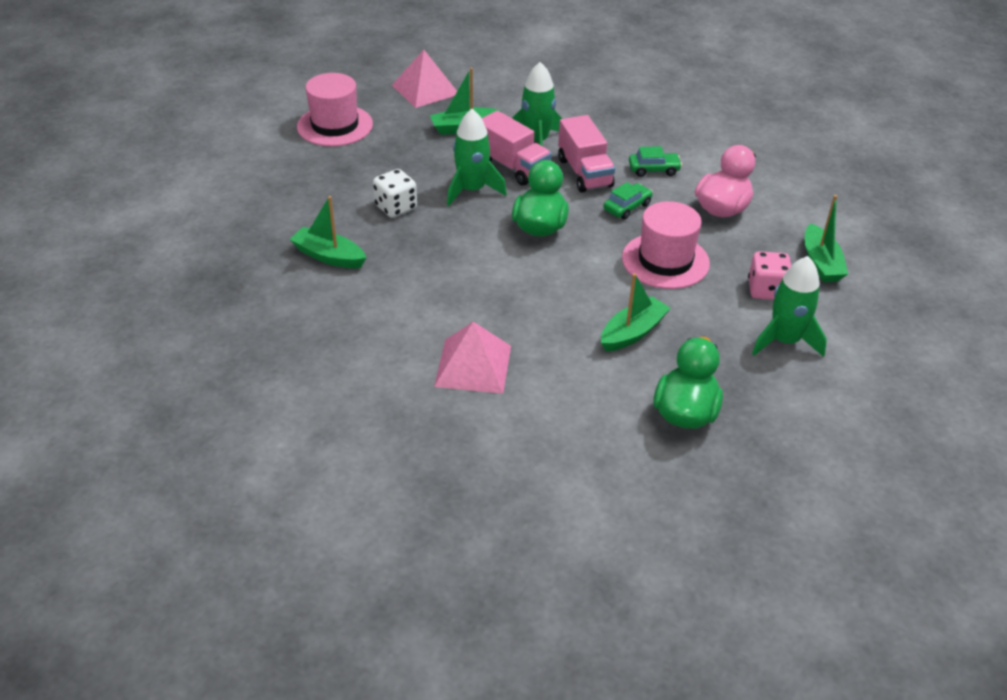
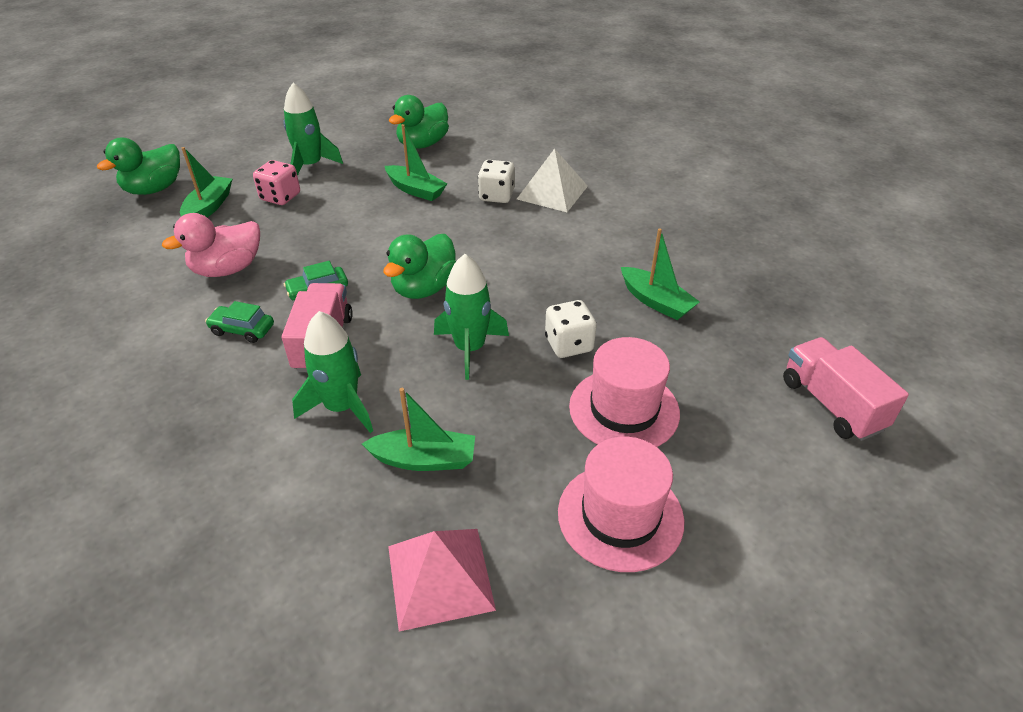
camera: 160 degrees left, 0 degrees up
(473, 366) = (552, 192): pink pyramid -> white pyramid
(512, 166) = (401, 372): pink truck -> pink truck (831, 404)
(535, 345) = (496, 196): none -> white dice
(632, 333) = (415, 190): green boat -> green boat turned 120 degrees counterclockwise
(665, 261) = (336, 234): pink hat -> pink hat (624, 409)
(905, 271) = (154, 189): none -> green duck

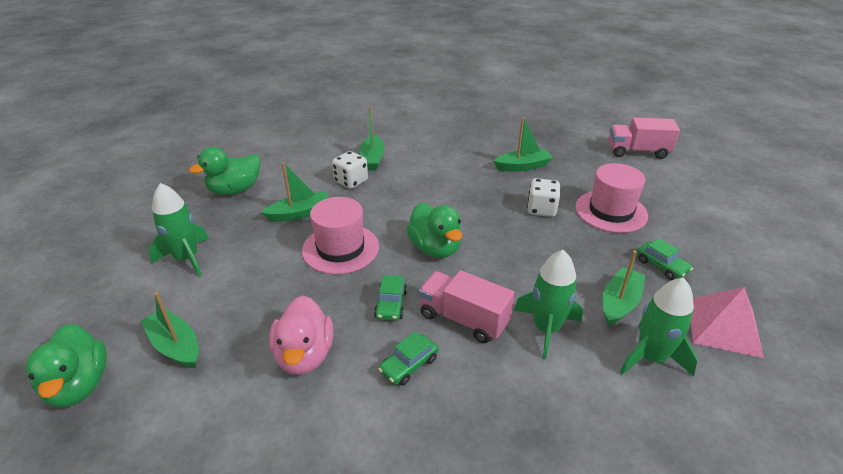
camera: 60 degrees left, 5 degrees down
(280, 197) = (218, 291): pink dice -> none
(423, 144) = (235, 190): green duck -> green duck turned 75 degrees clockwise
(470, 349) = (519, 249): green rocket -> green rocket (651, 357)
(532, 487) = (661, 266): none -> green car
(552, 192) = (372, 159): white pyramid -> green boat
(620, 516) = (694, 243): pink hat -> pink hat (340, 248)

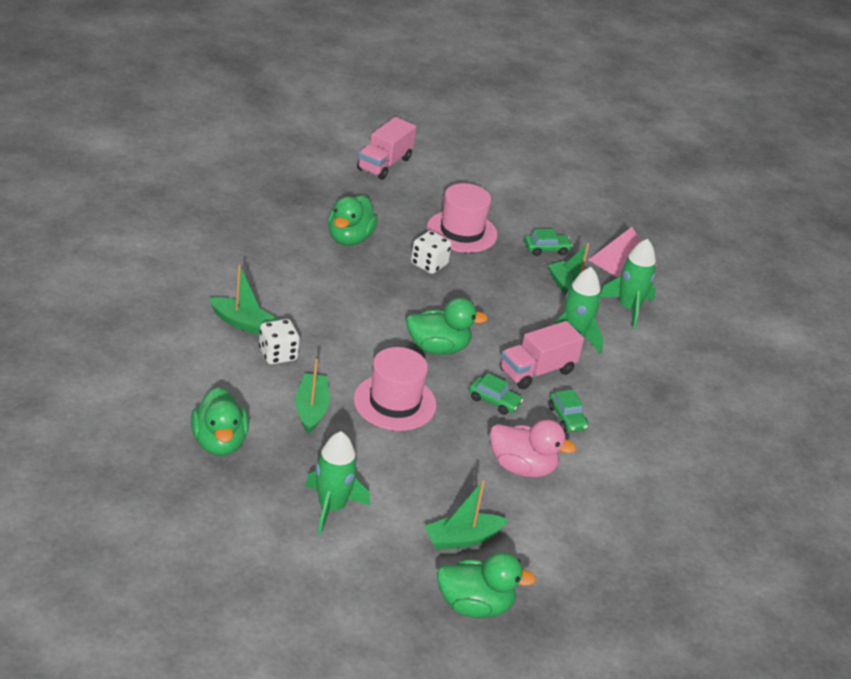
camera: 70 degrees left, 0 degrees up
(522, 166) = (349, 238): green boat -> green duck

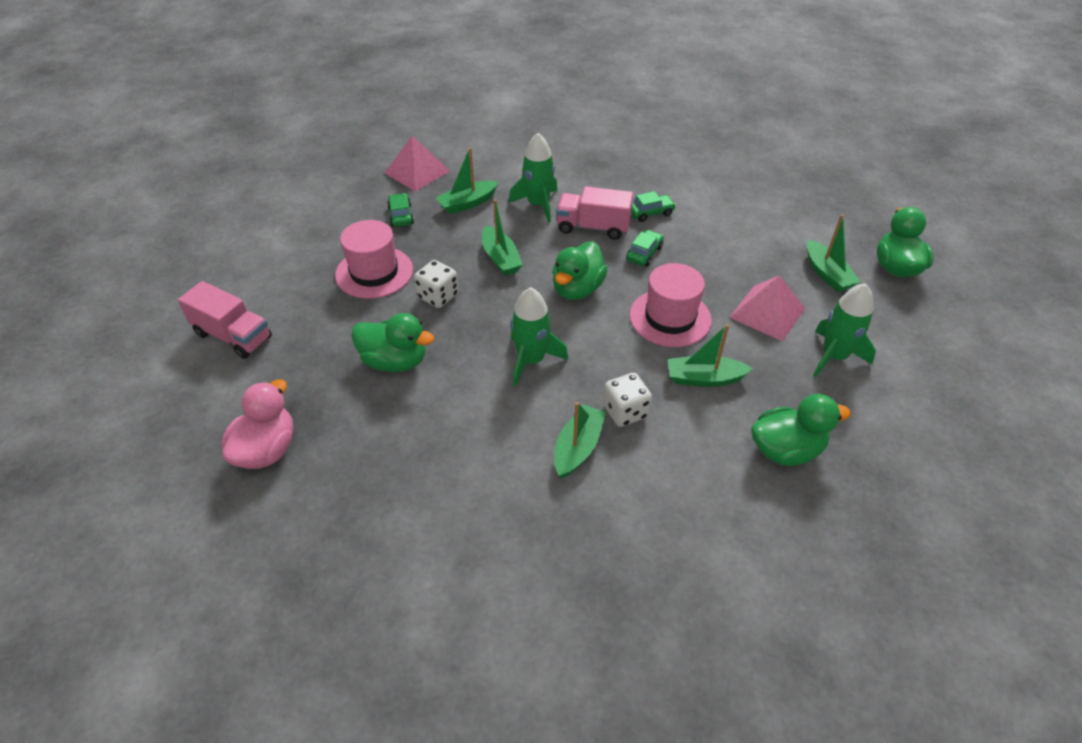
camera: 85 degrees left, 10 degrees up
(399, 473) = (767, 312): none -> pink pyramid
(438, 348) = (577, 289): green duck -> green duck turned 150 degrees counterclockwise
(483, 305) = (500, 258): none -> green boat
(522, 467) = (724, 239): pink duck -> pink duck (266, 450)
(537, 371) = (593, 227): pink truck -> pink truck turned 135 degrees clockwise
(628, 308) = (487, 172): green rocket -> green rocket (531, 360)

